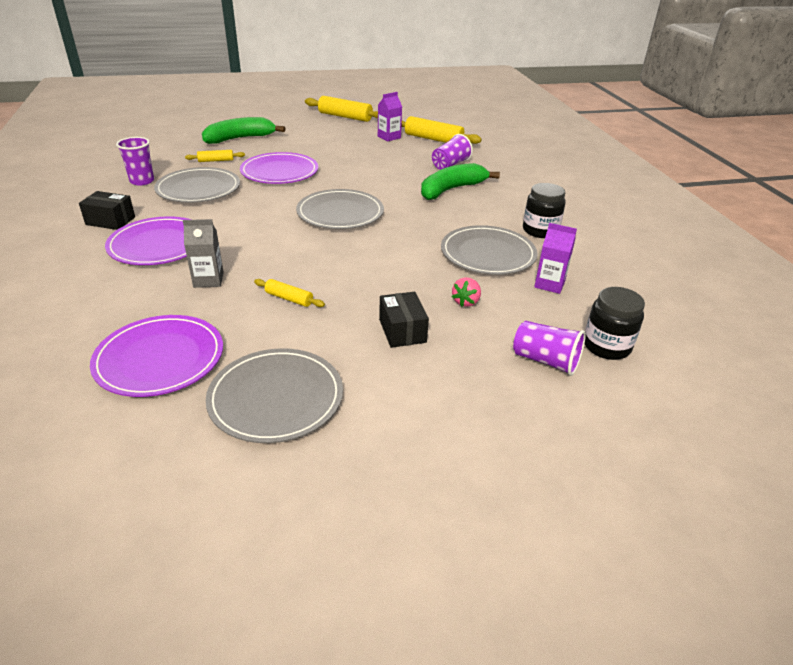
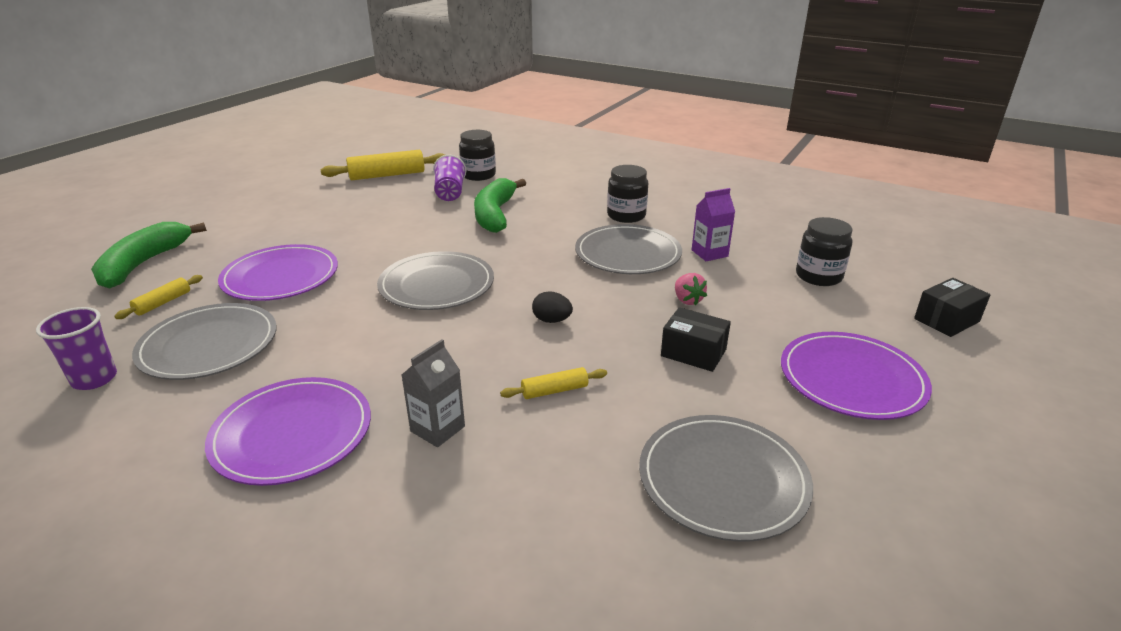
camera: 45 degrees left, 5 degrees down
(110, 221) = (153, 450): black box -> black box (946, 320)
(160, 358) = (556, 538): purple plate -> purple plate (852, 379)
(345, 117) = (241, 188): yellow rolling pin -> none
(360, 264) = (552, 320): none -> black egg
(389, 137) = (336, 190): purple carton -> none
(490, 161) = (478, 175): none -> black jar
(545, 361) = (811, 309): purple cup -> none

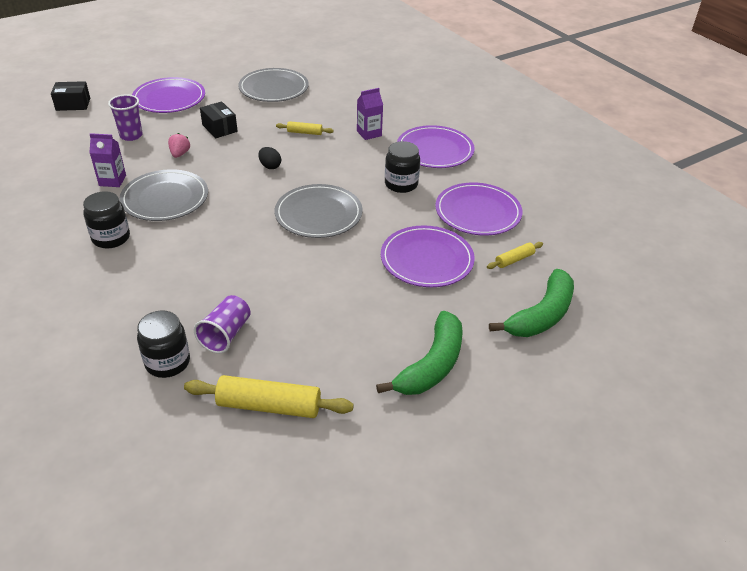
camera: 155 degrees left, 10 degrees up
(94, 379) = (541, 209): purple cup -> purple cup (131, 135)
(209, 345) = (478, 212): grey plate -> purple plate
(437, 429) = (369, 133): grey carton -> purple carton
(495, 214) = (214, 280): green banana -> green banana (431, 365)
(818, 276) = (81, 144): black jar -> black jar (401, 184)

